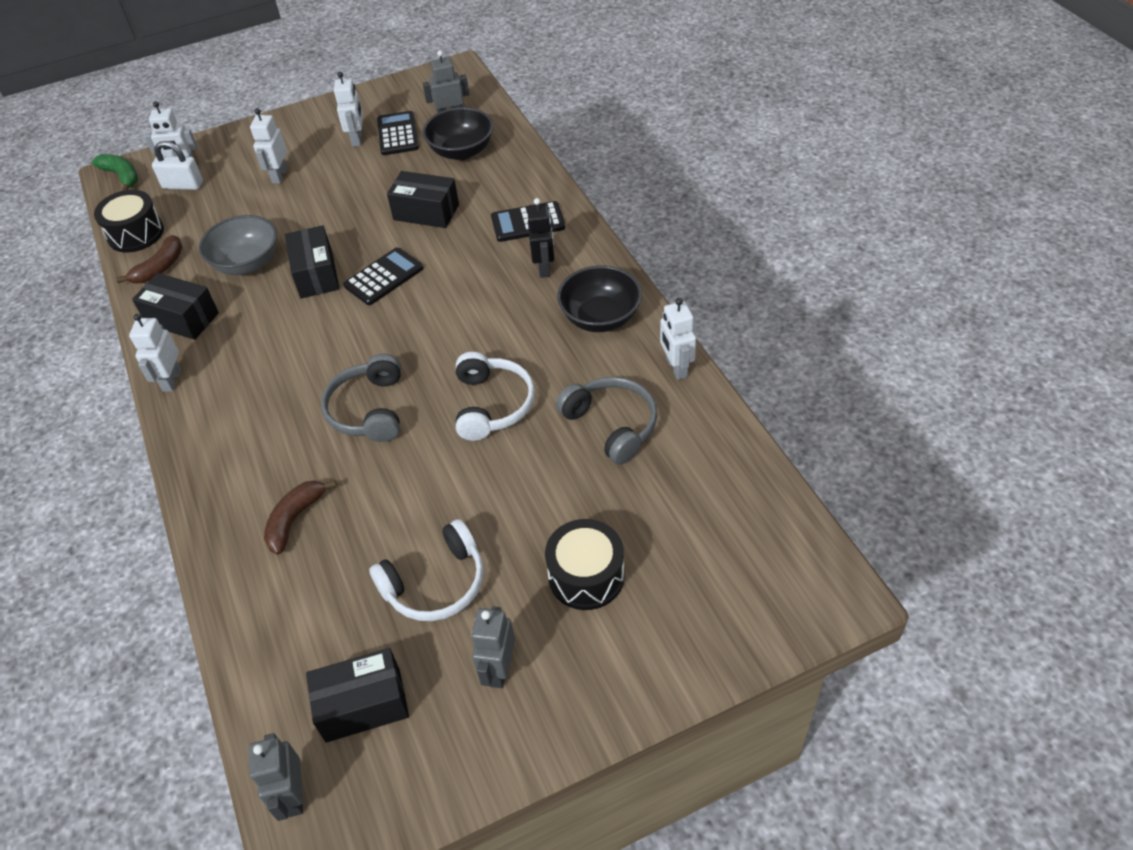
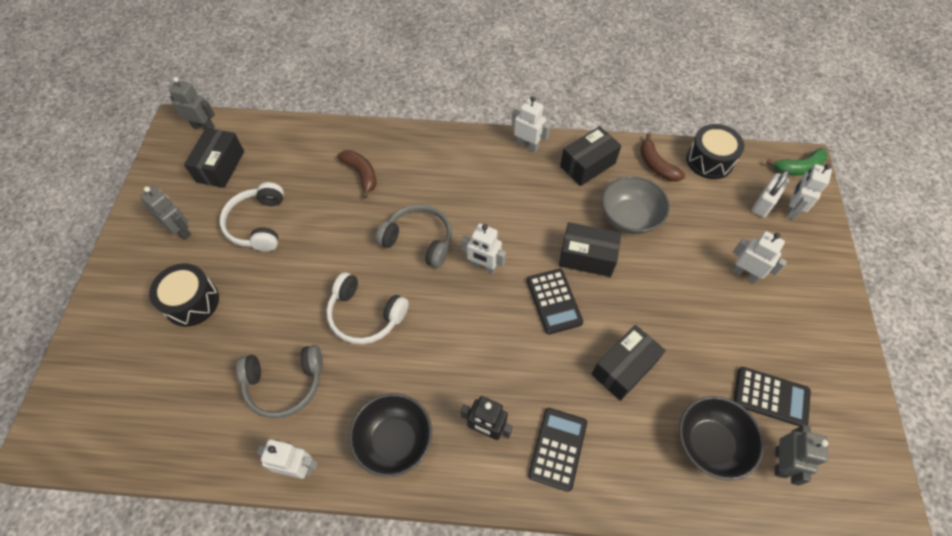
camera: 115 degrees right, 10 degrees up
(357, 139) = (778, 357): white robot -> white robot (483, 266)

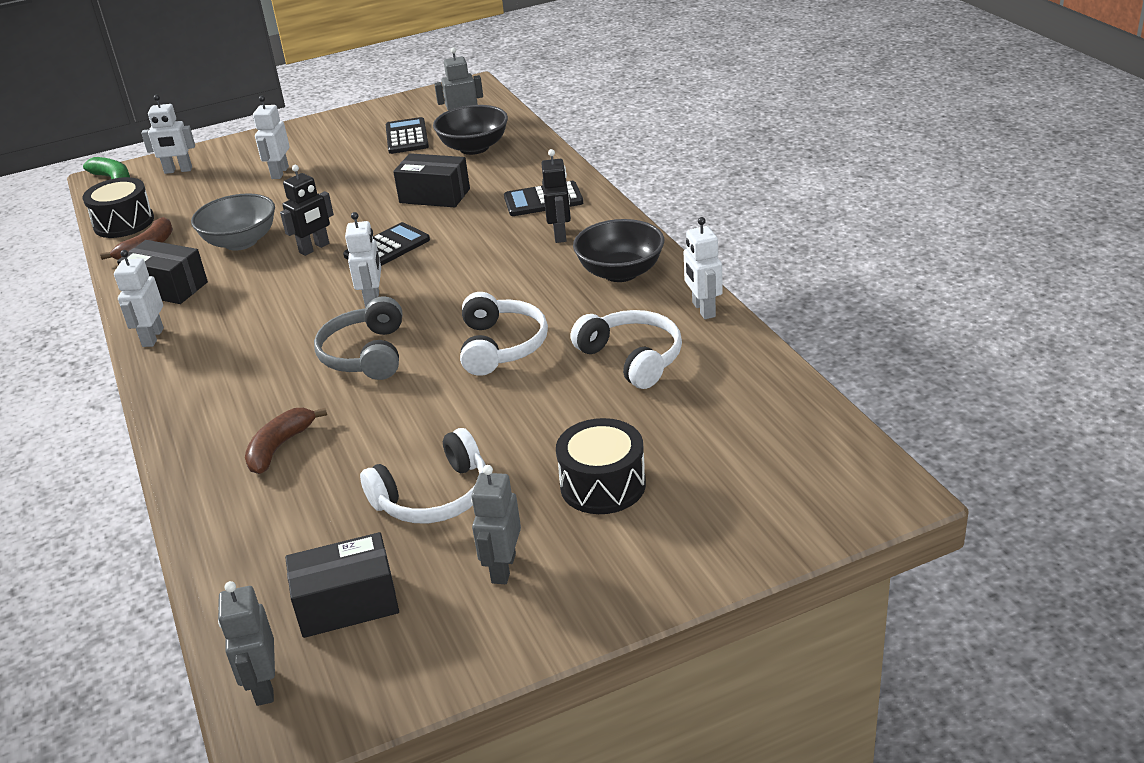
camera: 115 degrees left, 25 degrees down
(284, 384) = (632, 358): grey headphones -> white headphones
(587, 257) = (314, 248): black box -> black robot
(764, 203) = (177, 184): white padlock -> none

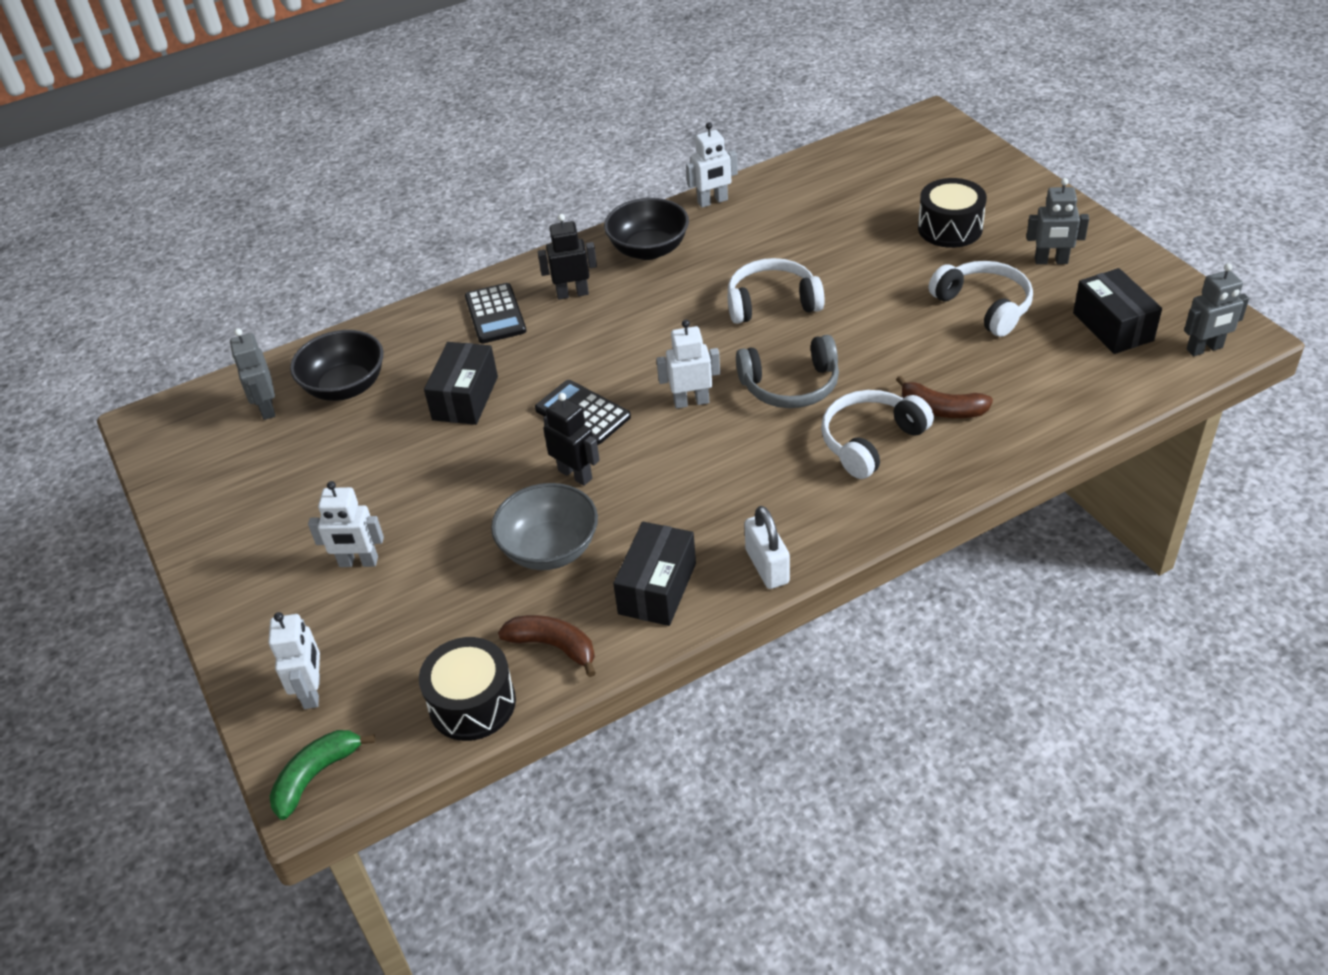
camera: 95 degrees left, 10 degrees up
(152, 337) = (767, 566): white robot -> white padlock
(407, 137) = (289, 454): black calculator -> none
(632, 358) = (786, 230): white headphones -> white headphones (870, 441)

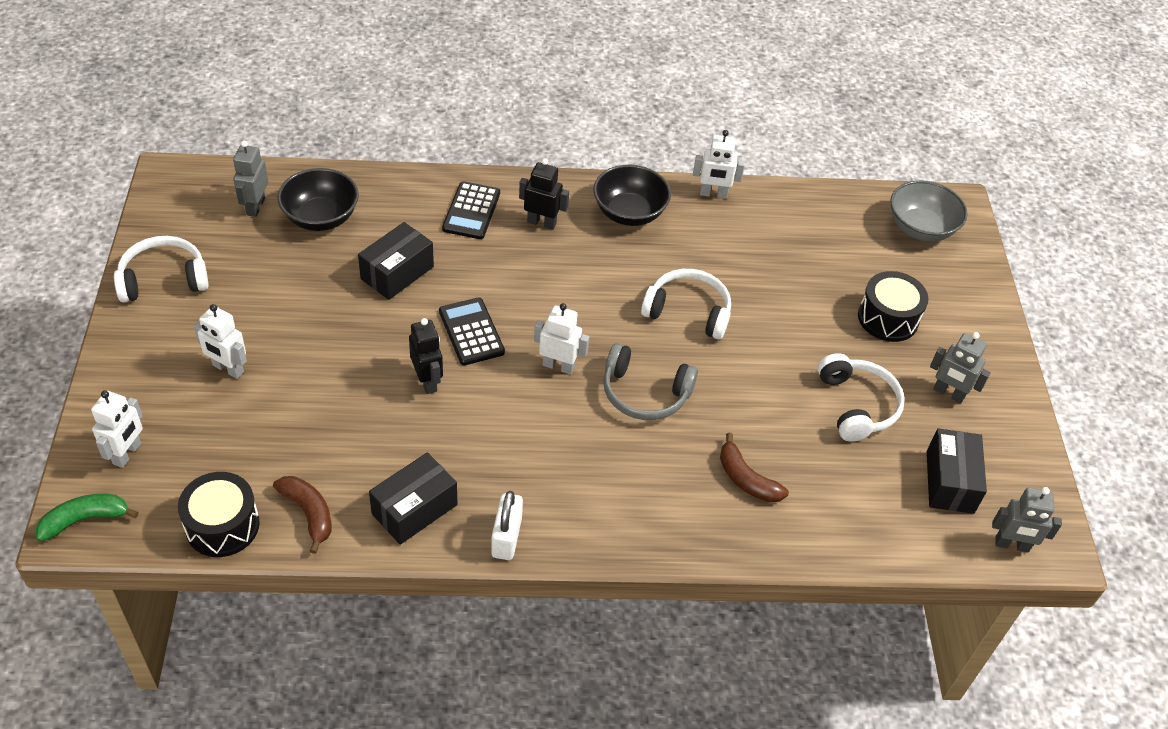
camera: 20 degrees right, 5 degrees up
(549, 549) = (364, 433): grey bowl -> grey bowl (920, 228)
(870, 441) = (668, 476): white headphones -> white headphones (163, 279)

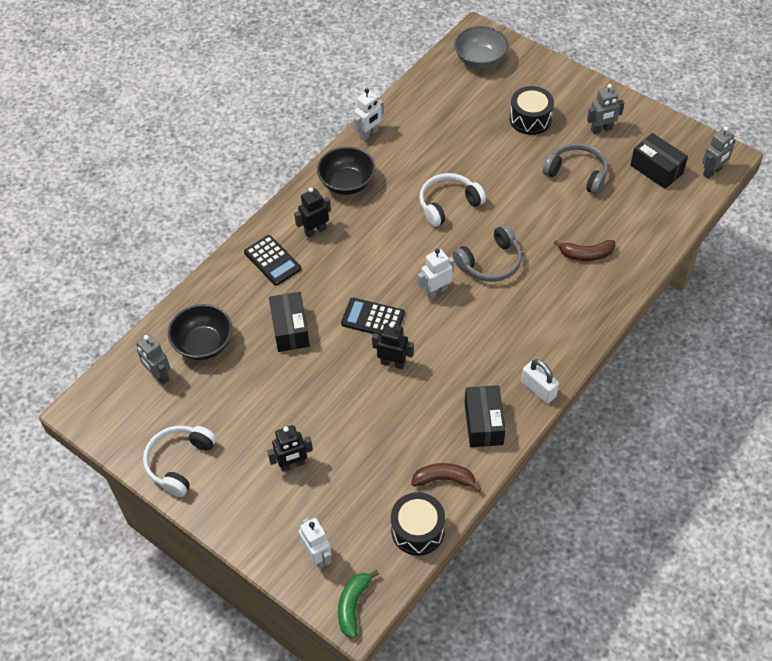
camera: 45 degrees left, 5 degrees up
(228, 369) = (292, 464): white robot -> black robot
(857, 405) = (577, 173): white headphones -> grey headphones

